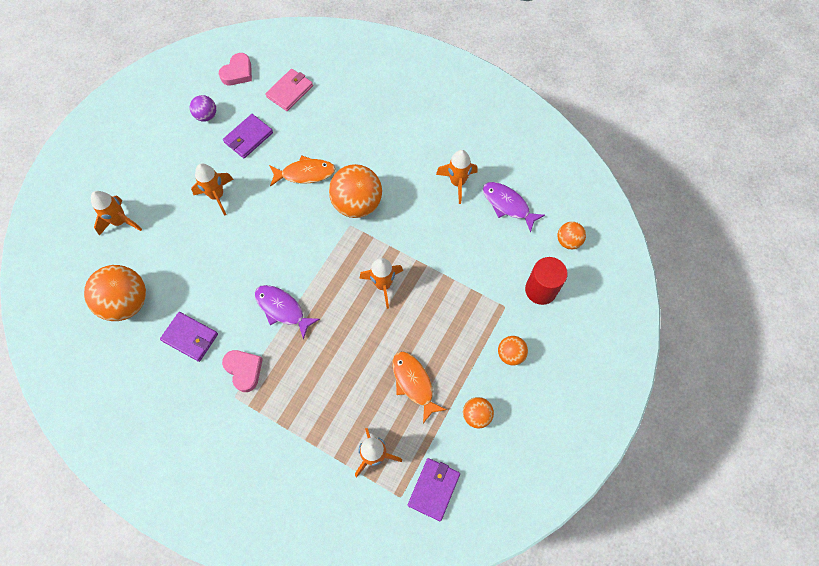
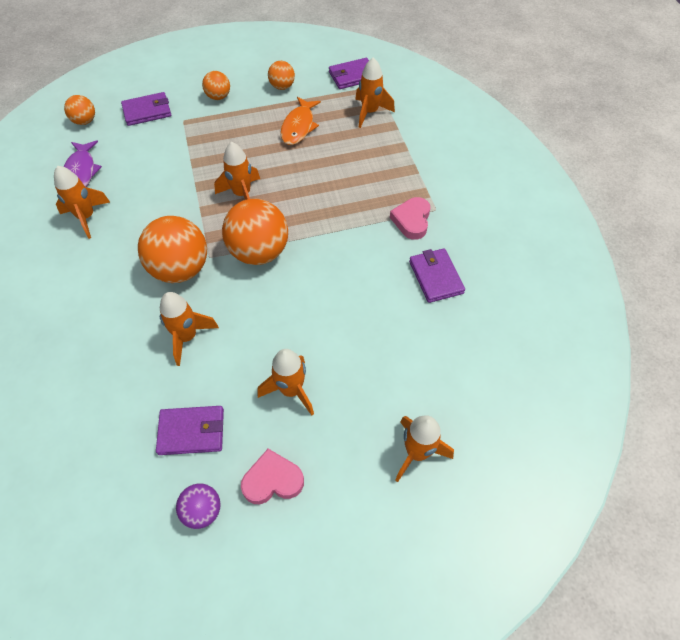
camera: 135 degrees left, 10 degrees down
(127, 302) = (472, 355): orange ball -> orange ball (259, 252)
(238, 72) = (102, 544): pink heart -> pink heart (272, 480)
(282, 309) = (337, 238): purple fish -> none
(290, 91) = (85, 451): pink wallet -> none
(305, 173) = (187, 337): orange fish -> orange rocket
(540, 290) = (147, 111): red cylinder -> purple wallet

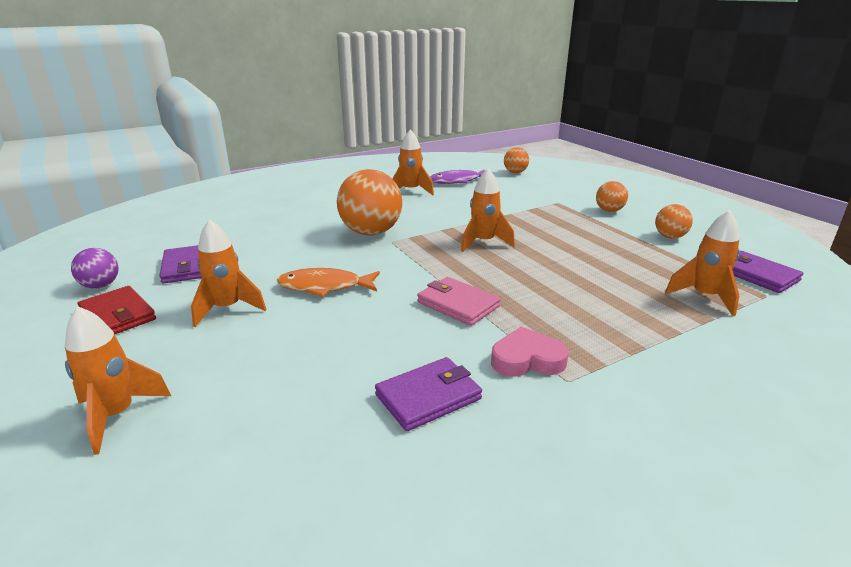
camera: 75 degrees right, 30 degrees down
(147, 111) = (552, 188): purple wallet -> none
(187, 337) = (292, 248): orange rocket -> none
(259, 252) = (410, 263): orange ball -> none
(272, 480) = (118, 315): pink heart -> red wallet
(299, 126) = (617, 255): orange fish -> orange fish (324, 287)
(336, 237) = (458, 304): none -> pink wallet

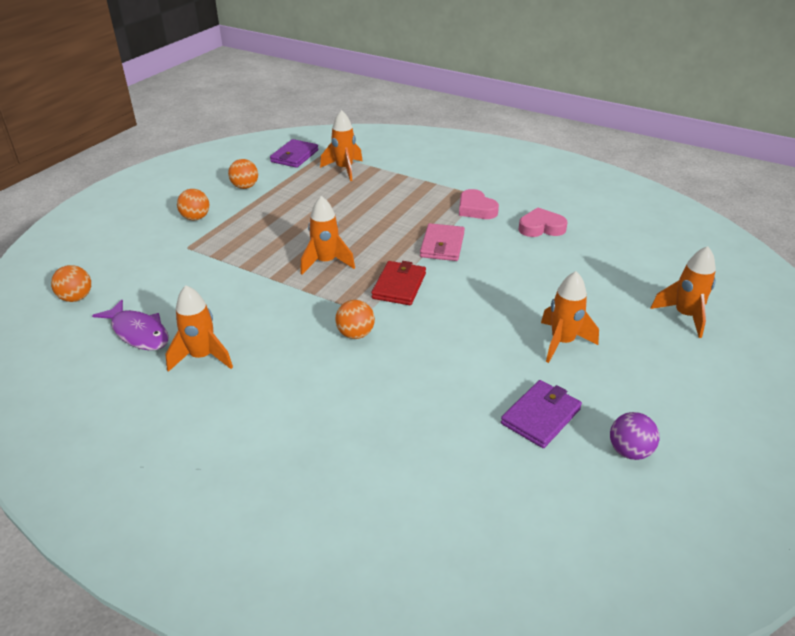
camera: 120 degrees left, 10 degrees up
(118, 315) = (638, 396): red wallet -> red wallet (399, 286)
(324, 287) = (481, 311): orange fish -> none
(371, 232) = (355, 334): orange ball -> orange ball, size x0.52
(428, 397) = (541, 227): purple wallet -> pink heart

